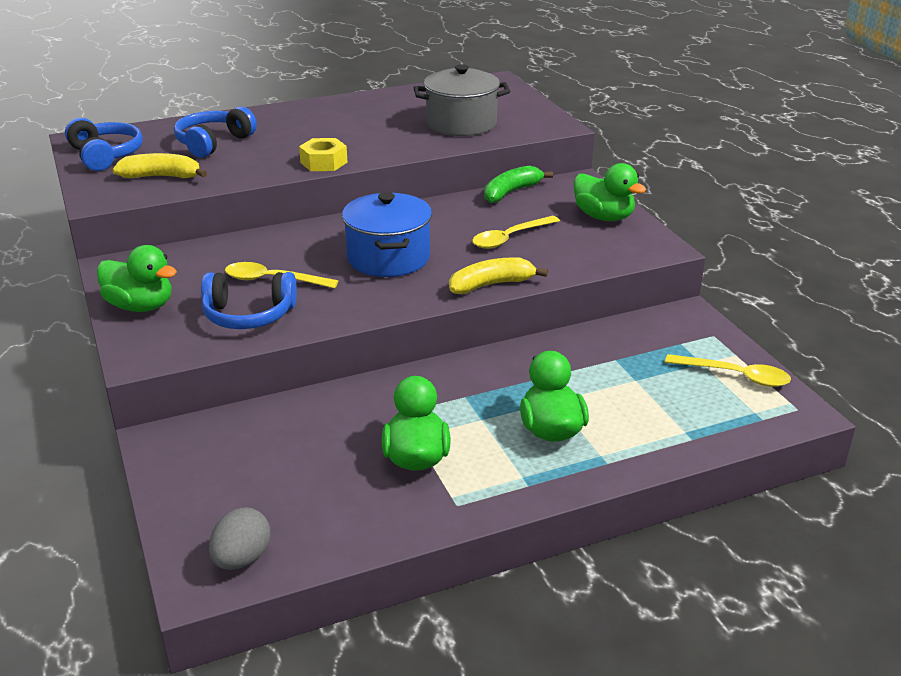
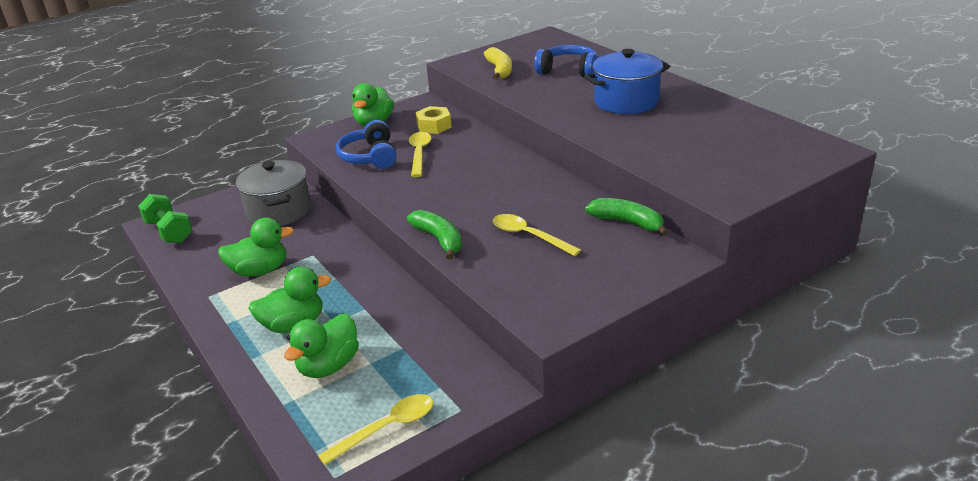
camera: 80 degrees right, 0 degrees up
(105, 155) = (524, 47): blue headphones -> none
(242, 559) = (169, 232): grey egg -> green dumbbell
(324, 162) = (557, 113): yellow nut -> yellow nut (434, 126)
(388, 258) = (468, 188): blue pot -> blue pot (626, 102)
(461, 124) = (688, 152): grey pot -> grey pot (279, 211)
(491, 285) = (439, 240): yellow banana -> green banana
(604, 217) = (602, 282): green duck -> green duck (328, 366)
(735, 376) = (387, 428): yellow spoon -> yellow spoon turned 135 degrees counterclockwise

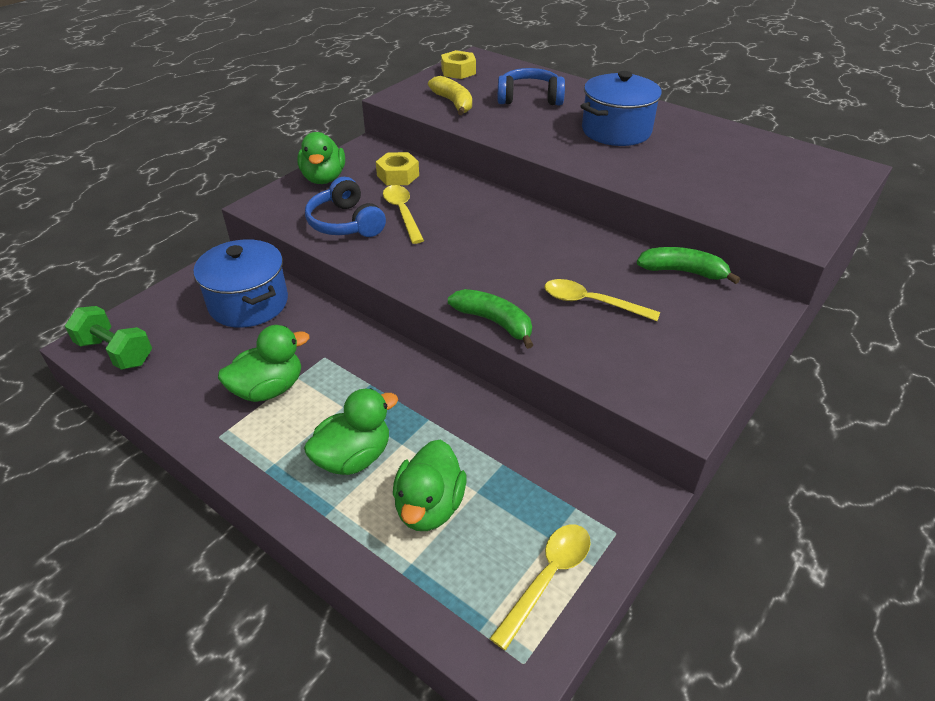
camera: 20 degrees left, 10 degrees up
(279, 211) = (249, 303): grey pot -> blue pot
(522, 45) = (458, 71): none -> yellow nut

